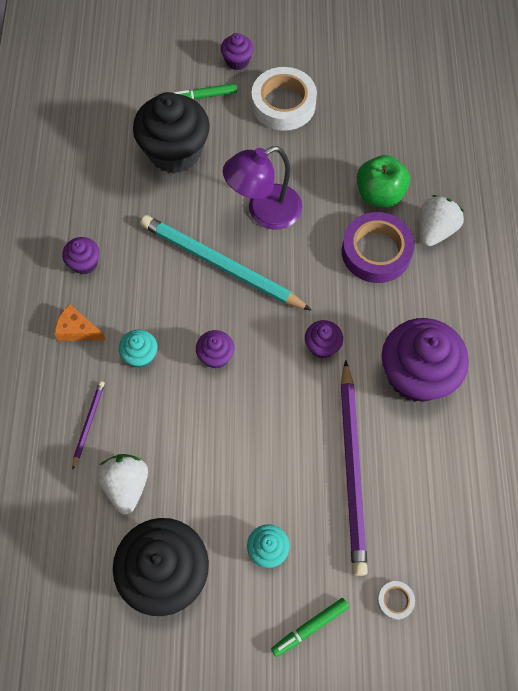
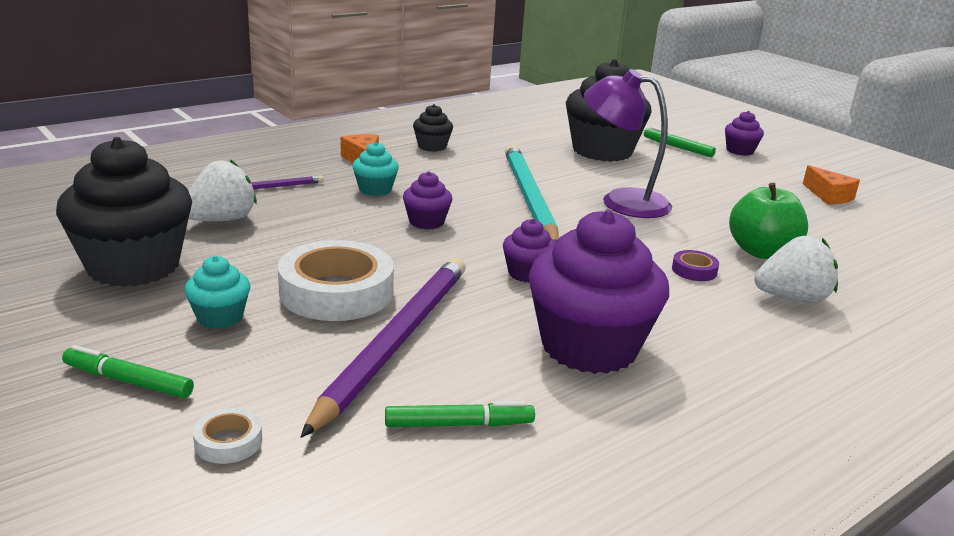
camera: 50 degrees right, 40 degrees down
(84, 263) = (432, 146): purple cupcake -> black cupcake
(283, 104) = (746, 179): white tape -> white tape (336, 292)
(339, 80) = (829, 196): none -> orange cheese
(352, 469) = (395, 341): purple pencil -> purple pencil turned 150 degrees clockwise
(376, 252) = (694, 270): purple tape -> purple tape, size x0.44
(443, 486) = (459, 424): none -> green marker

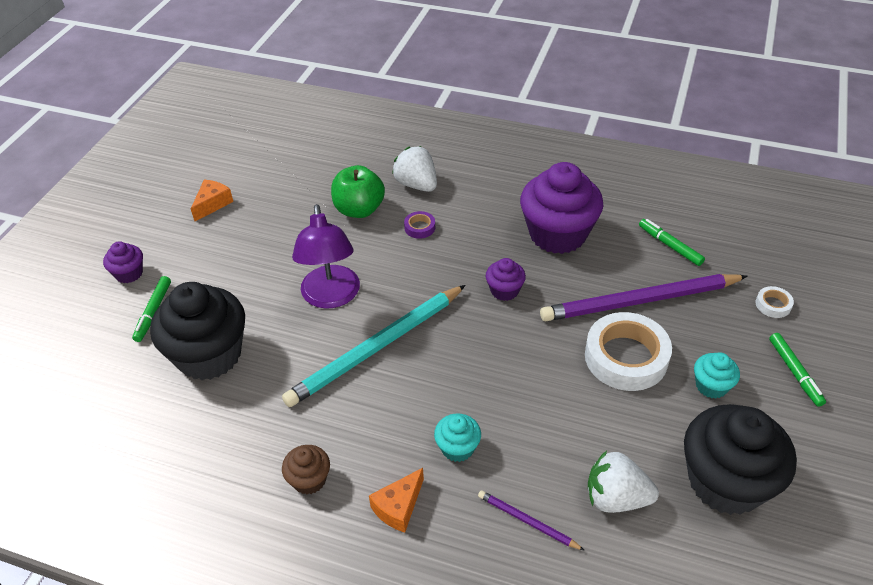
camera: 120 degrees left, 20 degrees up
(426, 222) = (484, 378): purple cupcake -> none
(432, 146) = (309, 479): black cupcake -> brown cupcake

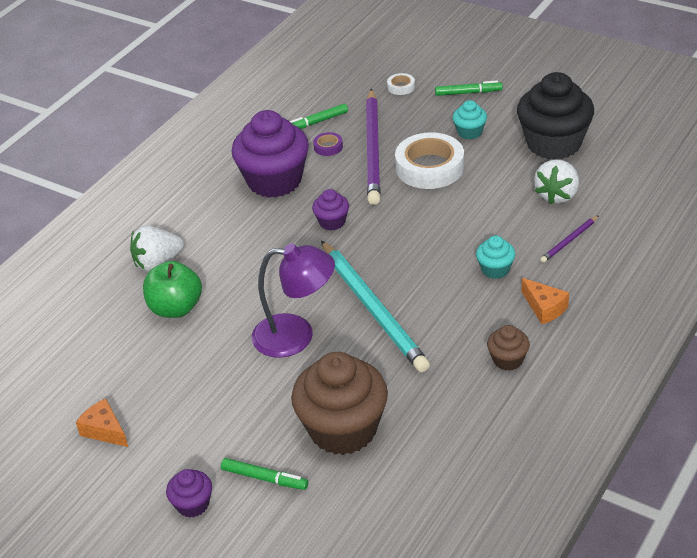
camera: 75 degrees left, 5 degrees down
(209, 355) = (343, 429): black cupcake -> brown cupcake
(419, 227) = (224, 267): purple tape -> purple tape (328, 147)

